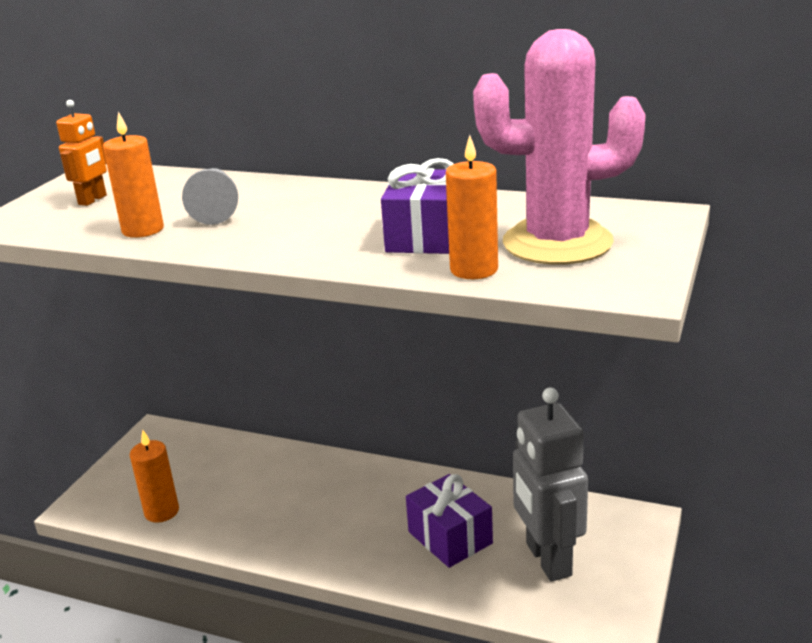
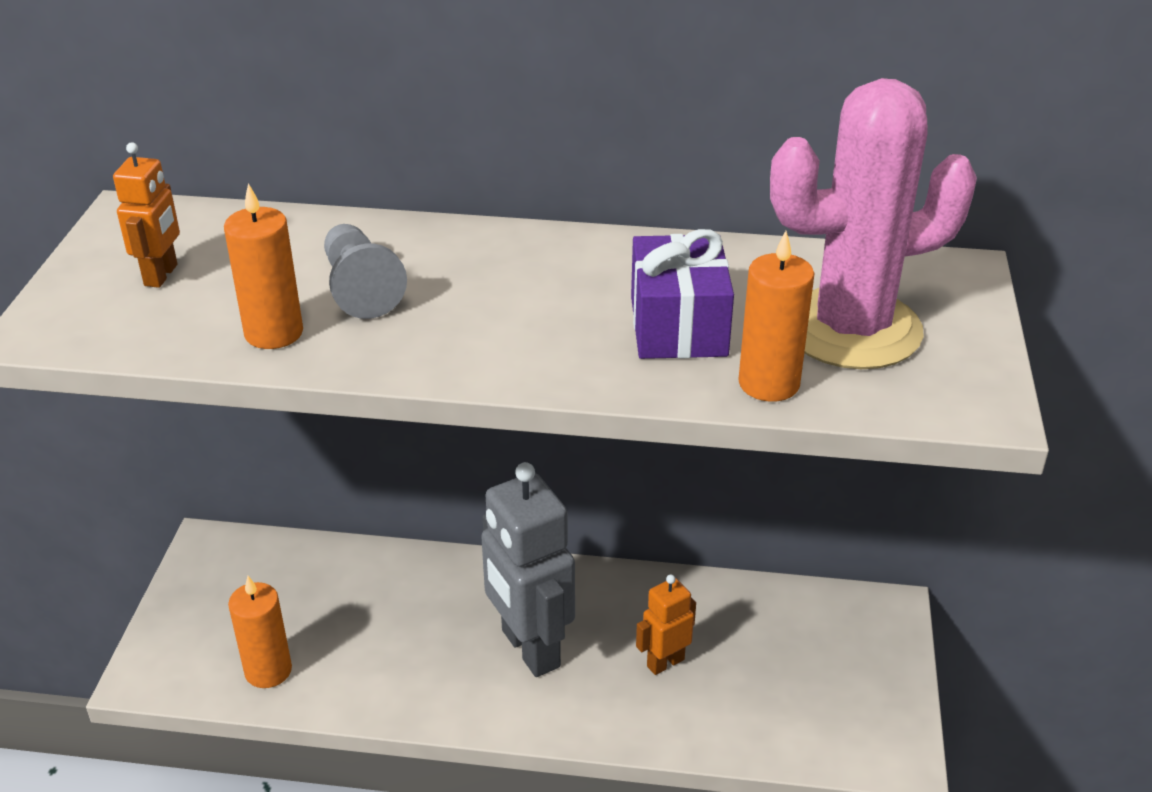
camera: 15 degrees left, 10 degrees up
(450, 537) = (665, 662): purple gift -> orange robot
(547, 560) = (793, 679): grey robot -> grey robot (529, 649)

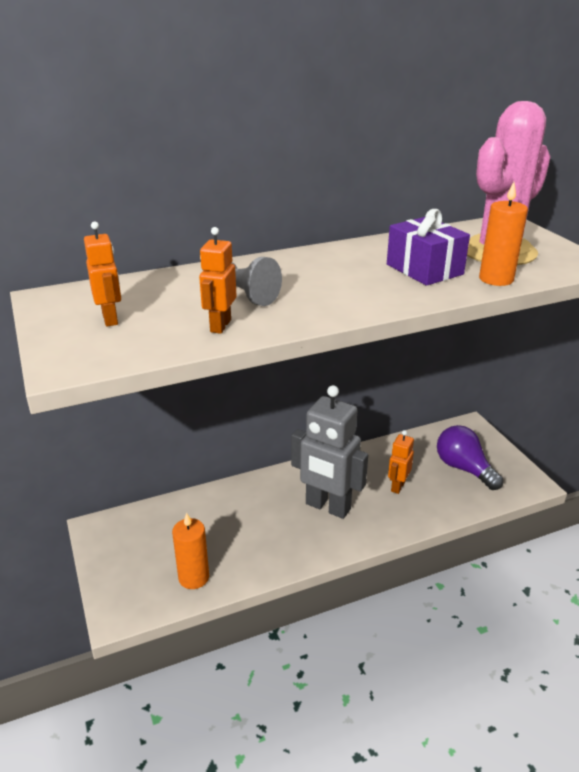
camera: 30 degrees left, 5 degrees down
(274, 333) = (220, 326): orange candle -> orange robot
(803, 679) = (464, 468): none -> purple light bulb

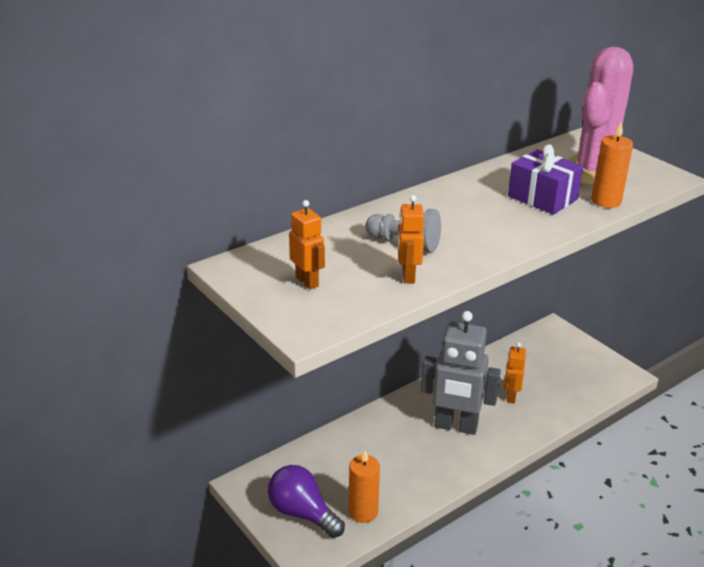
camera: 15 degrees left, 0 degrees up
(464, 468) = (563, 370): purple light bulb -> purple light bulb (302, 513)

